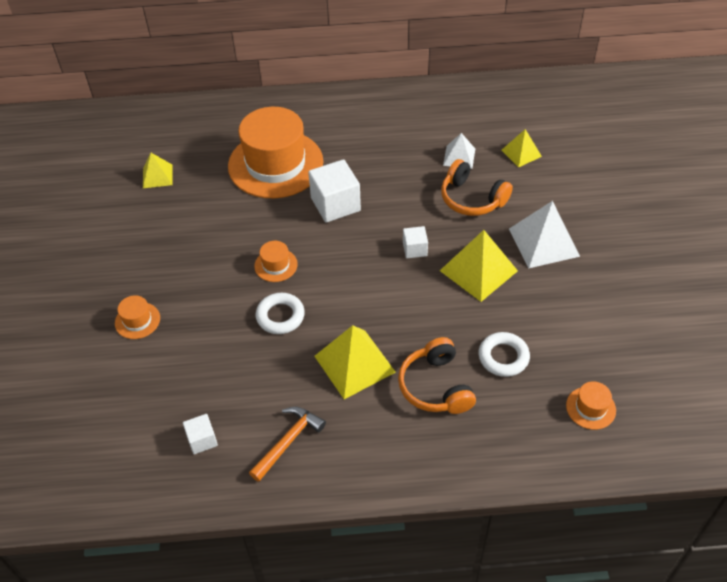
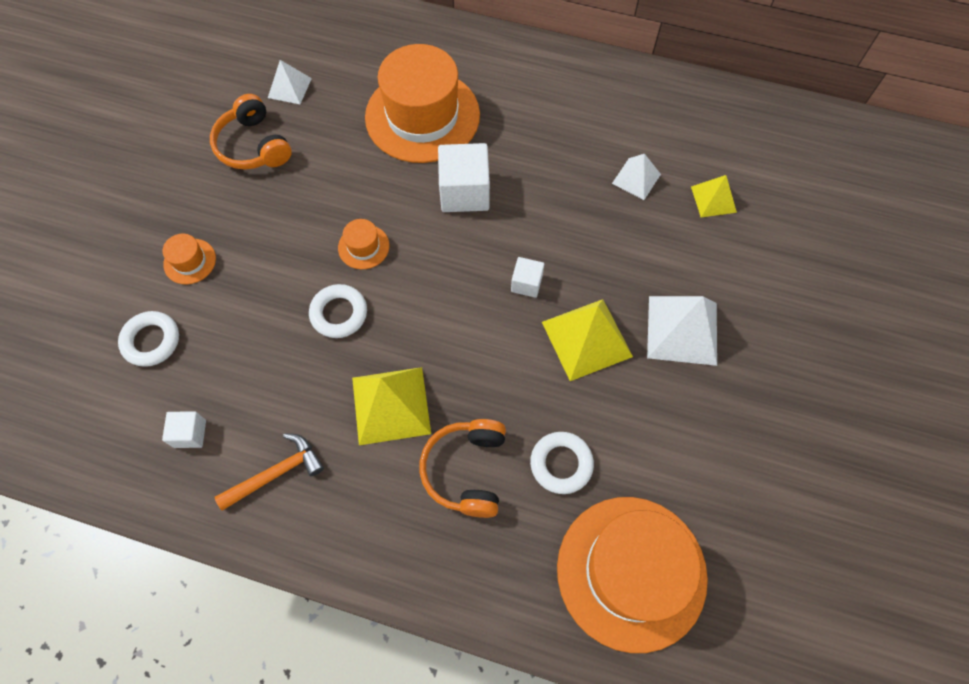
camera: 20 degrees right, 15 degrees up
(134, 387) = (151, 341): none -> white ring
(157, 176) = (289, 88): yellow pyramid -> white pyramid
(472, 199) = (624, 240): orange headphones -> orange headphones (253, 146)
(590, 408) = (631, 572): orange hat -> orange hat, size x2.43

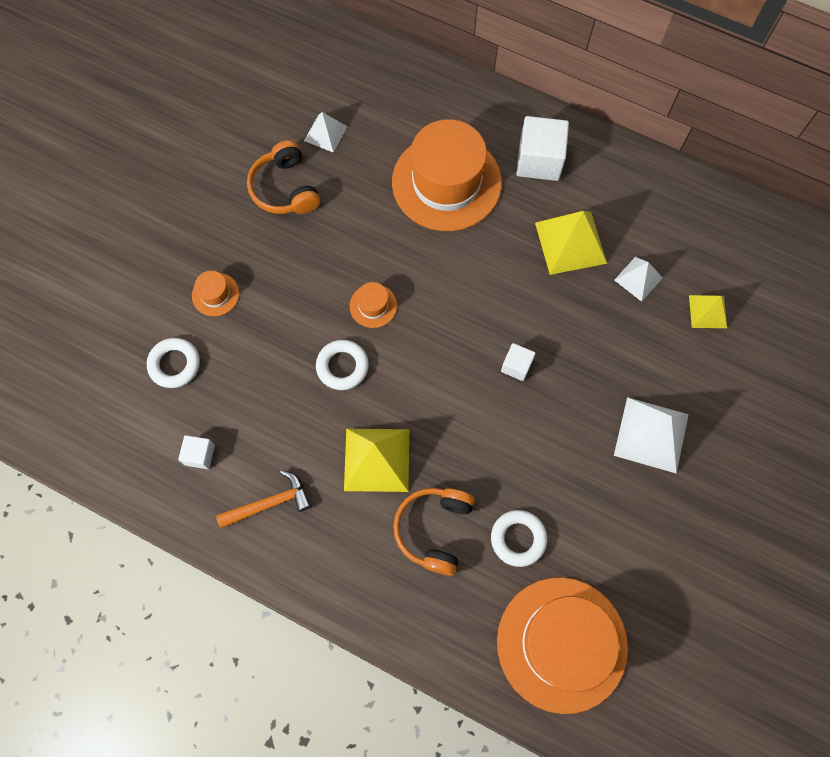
camera: 10 degrees right, 5 degrees up
(464, 192) = (474, 266): white cube -> white cube (539, 160)
(586, 339) = (561, 428): yellow pyramid -> yellow pyramid (570, 242)

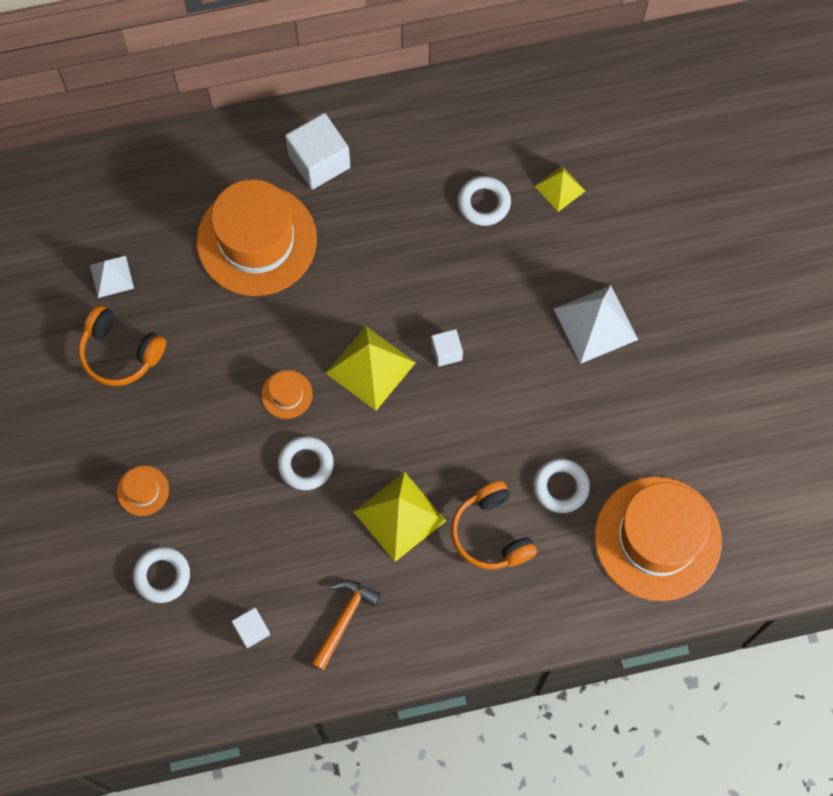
camera: 40 degrees left, 0 degrees up
(570, 242) = (404, 214): yellow pyramid -> yellow pyramid (370, 368)
(638, 279) = (484, 203): white pyramid -> white ring

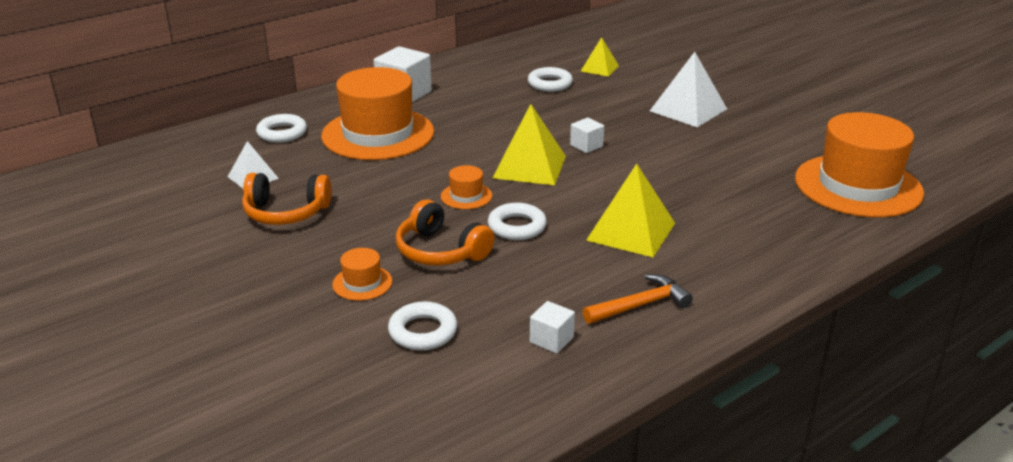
camera: 25 degrees left, 40 degrees down
(344, 620) = (640, 305): orange hammer -> orange hammer turned 60 degrees clockwise
(491, 533) = (721, 219): orange headphones -> orange headphones (440, 251)
(561, 487) = (751, 182): white ring -> white ring (282, 133)

